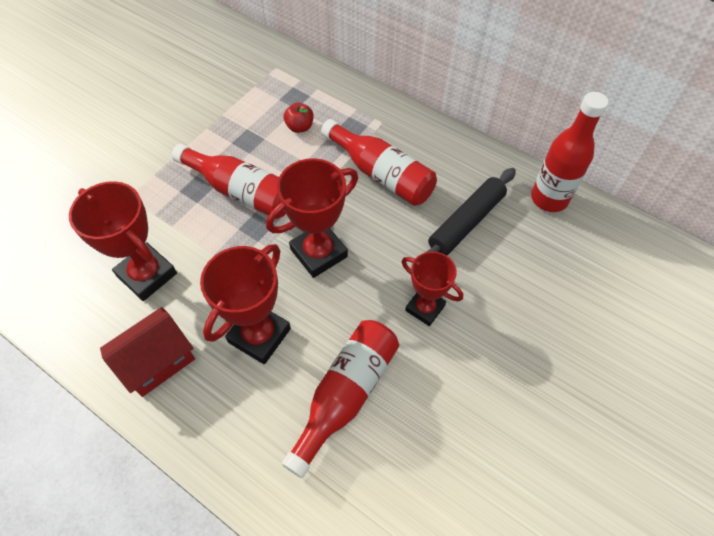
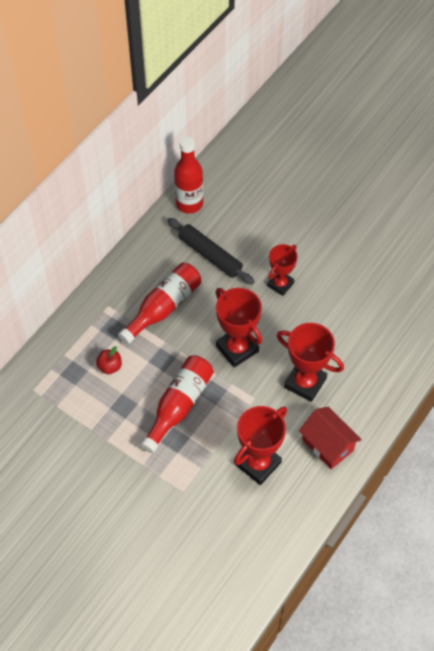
camera: 90 degrees left, 0 degrees up
(345, 394) = (343, 330): red bottle -> none

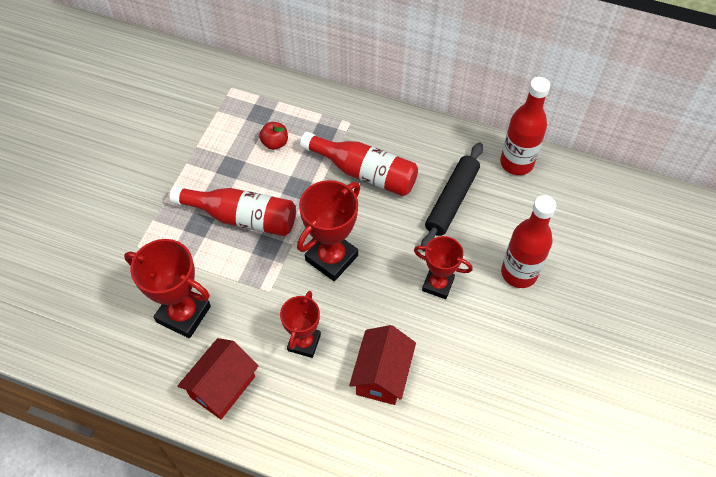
camera: 75 degrees right, 0 degrees up
(285, 232) = (519, 273): none -> red bottle
(305, 383) = (304, 342): red trophy -> red trophy, size x0.66
(343, 338) = (382, 375): none -> red house

